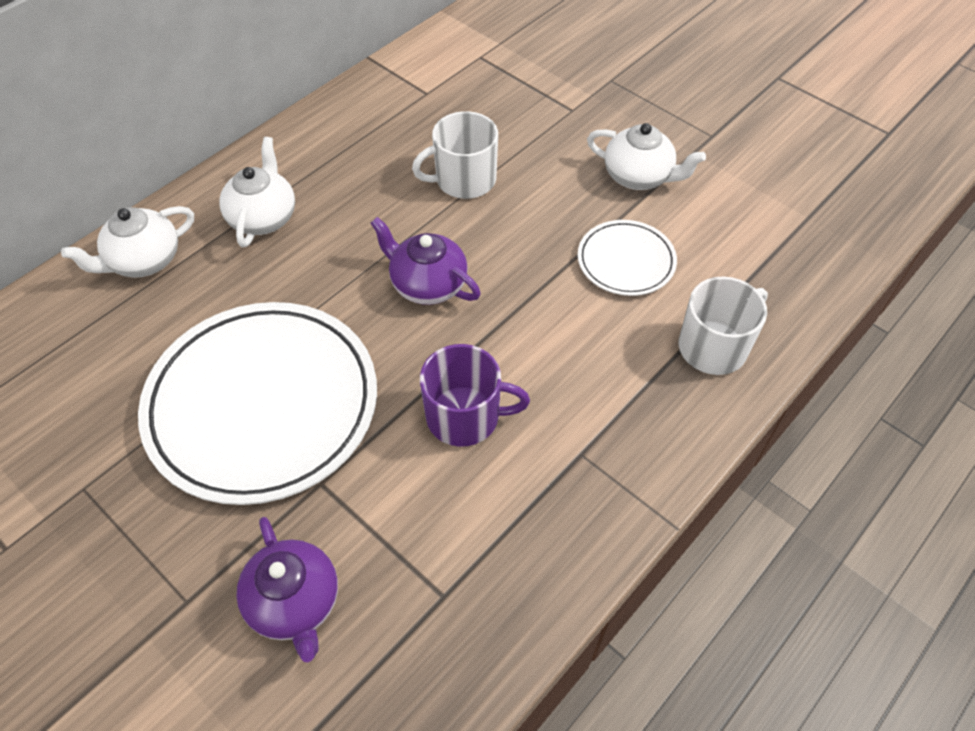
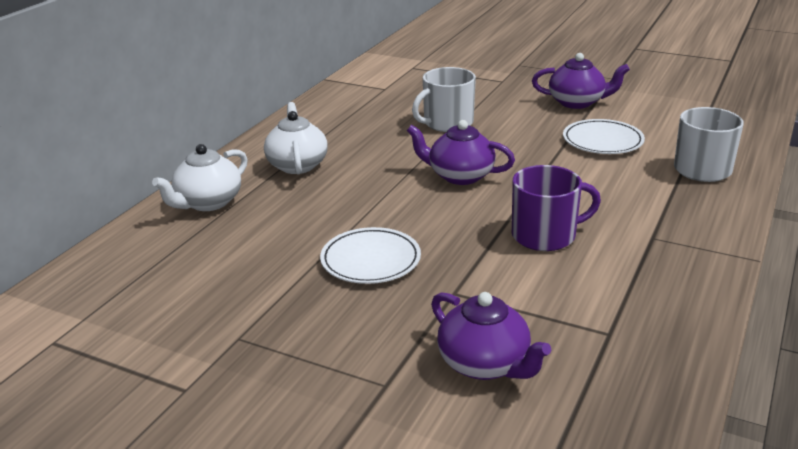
camera: 15 degrees left, 25 degrees down
(262, 405) = (370, 260): white plate -> white plate, size x0.48
(638, 176) = (577, 102): white teapot -> purple teapot

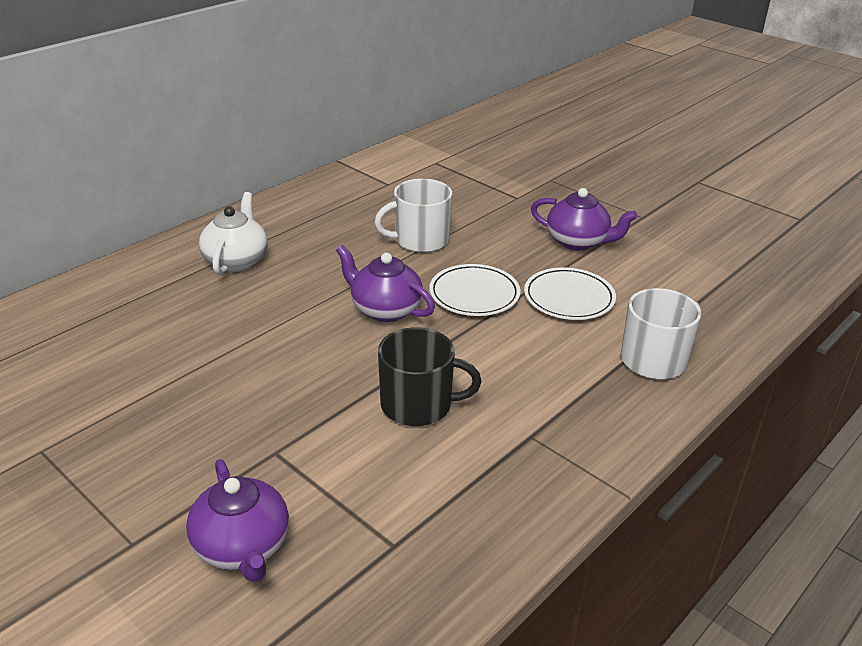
camera: 15 degrees right, 5 degrees up
(208, 203) = (123, 287): white teapot -> none
(370, 260) = (224, 392): white plate -> white plate (474, 294)
(545, 235) = (418, 405): purple mug -> black mug

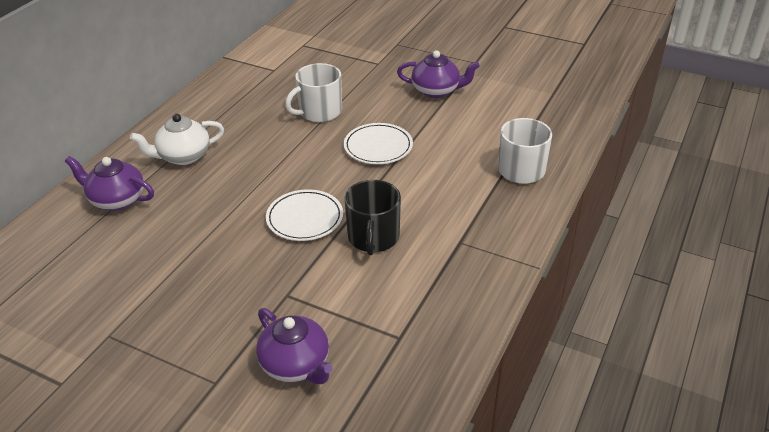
camera: 15 degrees left, 5 degrees up
(236, 260) = (183, 156): white teapot -> white teapot turned 105 degrees counterclockwise
(385, 309) = (317, 172): purple teapot -> purple teapot (117, 200)
(418, 405) = (373, 238): black mug -> black mug turned 105 degrees clockwise
(569, 298) = (447, 136): white plate -> white plate (305, 218)

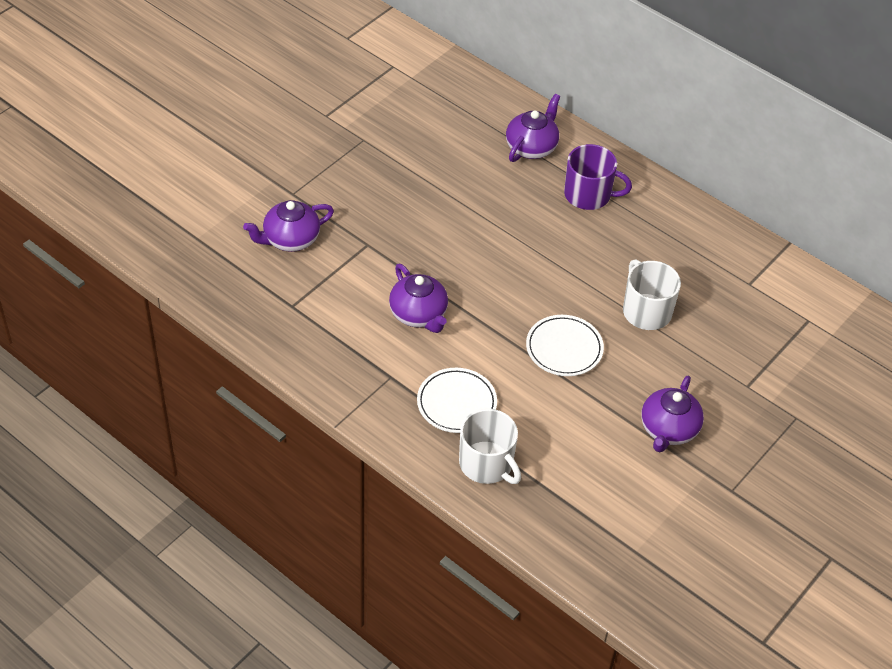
camera: 100 degrees right, 10 degrees up
(183, 156) = (589, 195): white teapot -> purple mug
(305, 218) = (463, 270): white plate -> white plate (456, 403)
(373, 238) = (419, 314): black mug -> purple teapot

